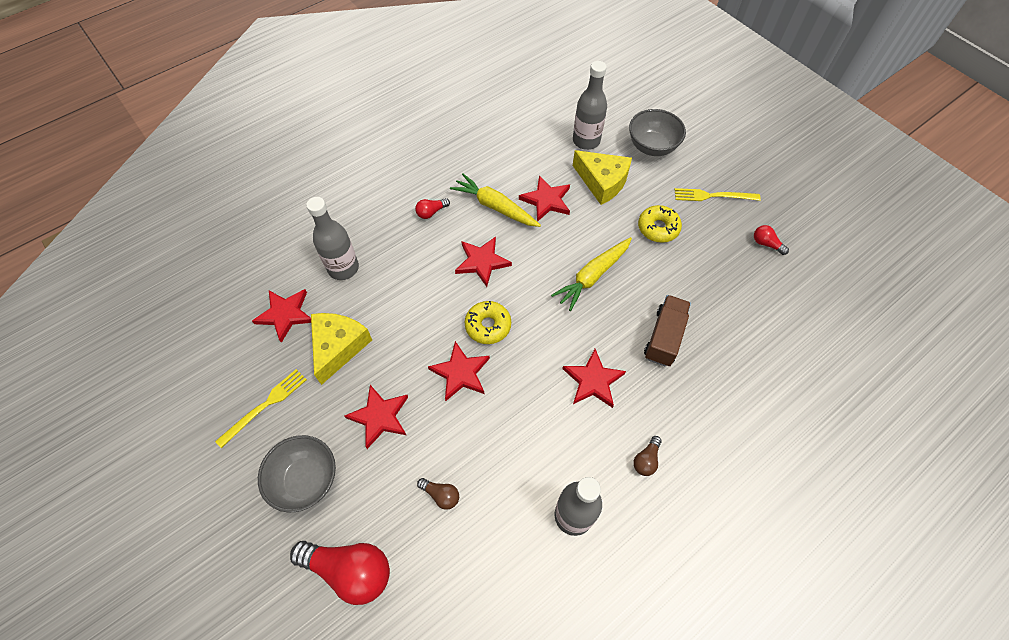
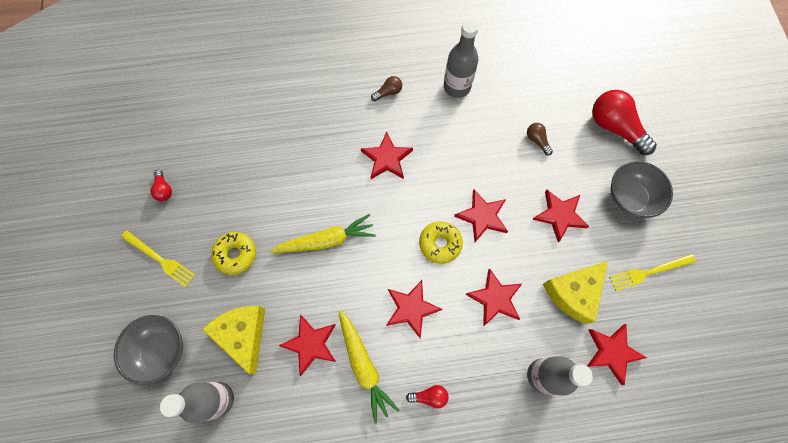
camera: 150 degrees left, 10 degrees up
(412, 305) = (495, 298): none -> red star
(664, 337) = (311, 161): brown truck -> none

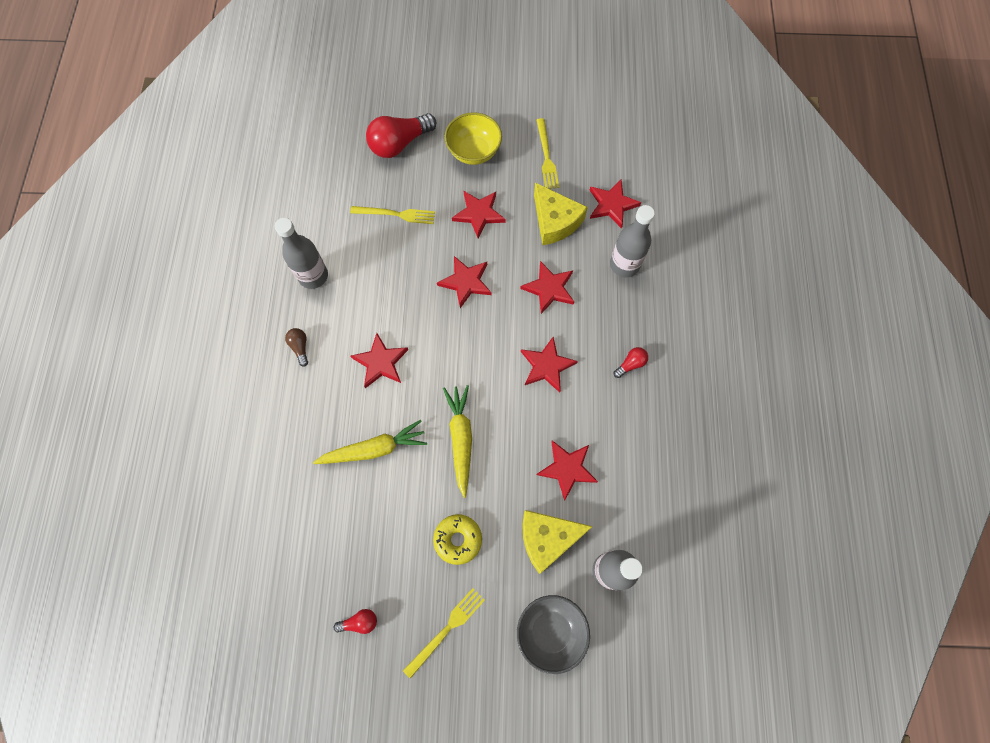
camera: 80 degrees left, 0 degrees up
(364, 366) = (595, 419): yellow carrot -> yellow carrot (374, 449)
(429, 396) = (630, 364): red light bulb -> red light bulb turned 45 degrees clockwise
(440, 244) = (486, 327): yellow donut -> none
(537, 140) = (396, 214): brown light bulb -> yellow fork
(629, 198) = (474, 151): grey bowl -> yellow bowl

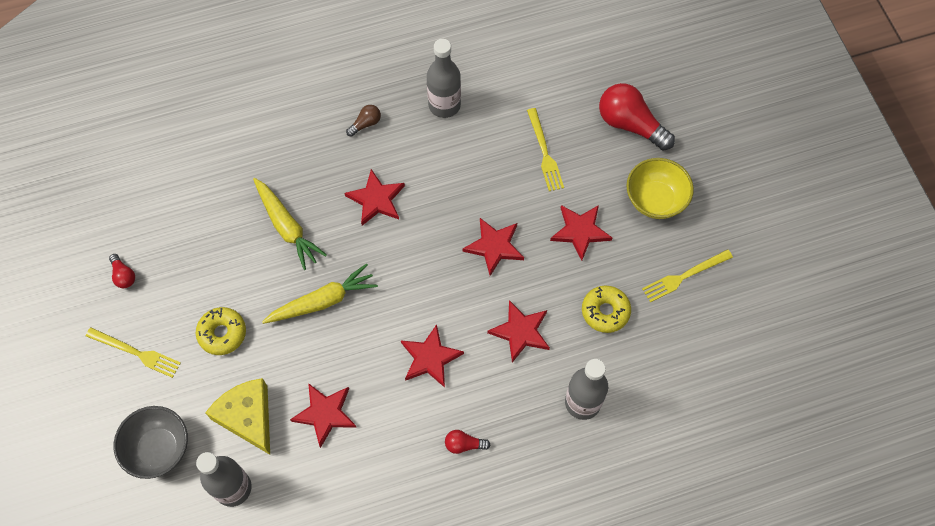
camera: 70 degrees right, 5 degrees down
(555, 221) = (605, 311): yellow cheese -> yellow donut
(612, 205) = (654, 366): red star -> none
(630, 364) = (464, 444): red light bulb -> red light bulb turned 150 degrees clockwise

